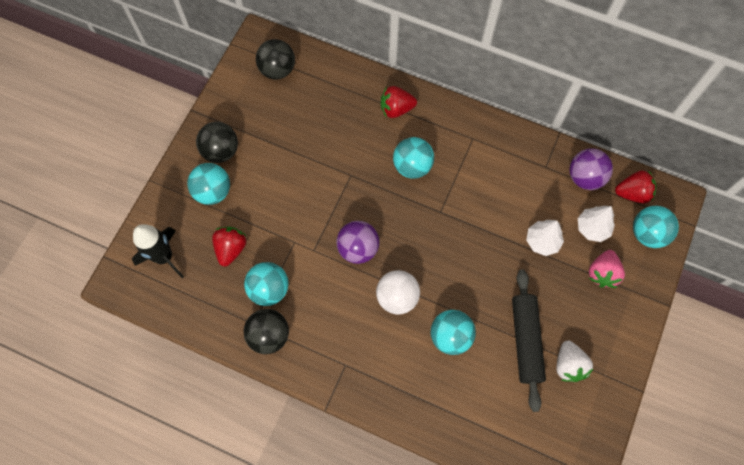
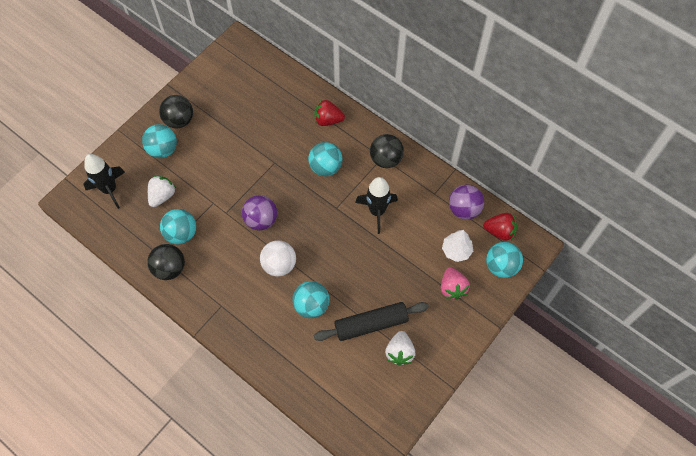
camera: 15 degrees right, 5 degrees down
(231, 249) = (162, 196): red strawberry -> white strawberry
(277, 70) = (244, 69): black ball -> black ball (386, 159)
(488, 204) = (377, 211): none -> black rocket
(526, 340) = (371, 324): black rolling pin -> black rolling pin turned 60 degrees clockwise
(542, 241) = (411, 251): white tree -> none
(602, 273) = (452, 288): pink strawberry -> pink strawberry turned 45 degrees counterclockwise

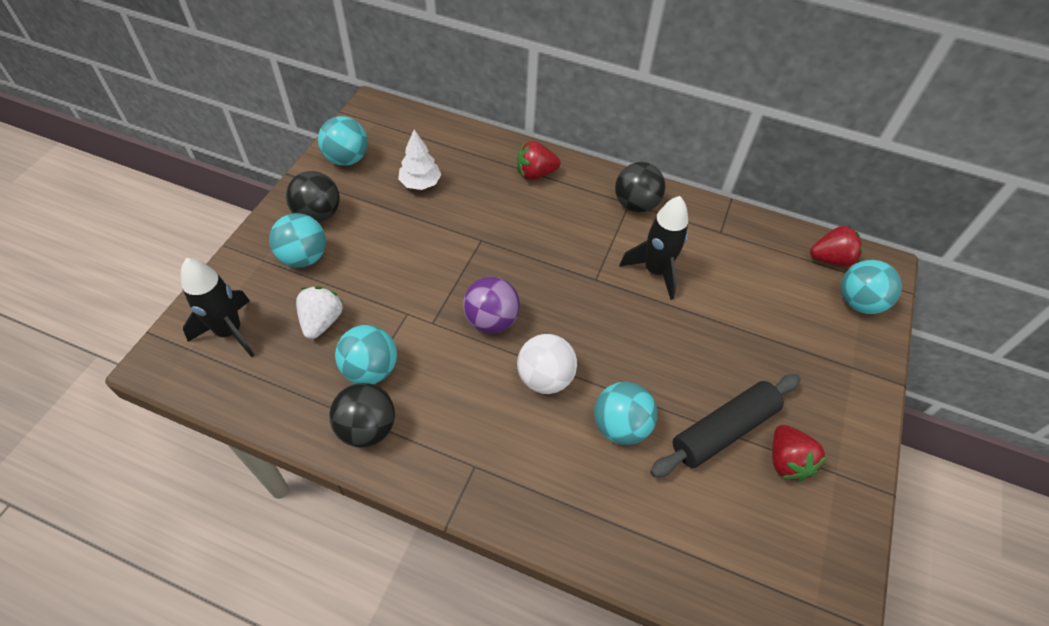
camera: 20 degrees left, 10 degrees down
(325, 167) = (557, 231): turquoise ball -> turquoise ball (347, 159)
(399, 352) = (787, 461): white strawberry -> red strawberry
(452, 288) = (811, 347): pink strawberry -> none
(456, 250) = (789, 296): white tree -> white tree (420, 183)
(464, 209) = (770, 243): purple ball -> none

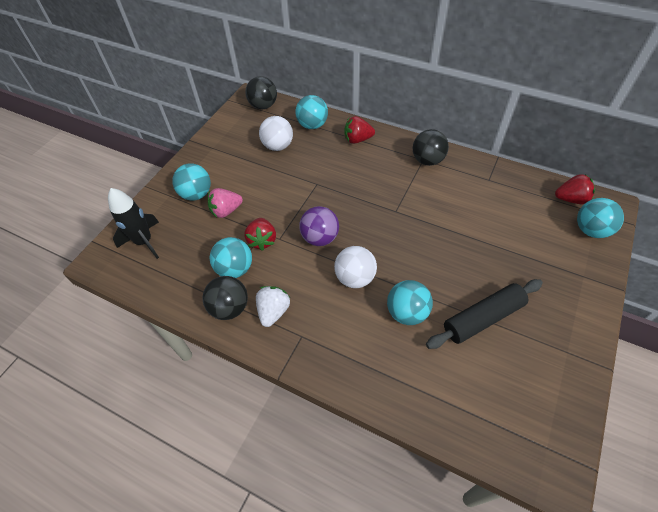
camera: 10 degrees right, 0 degrees up
(318, 214) = (208, 166): black ball -> black ball (263, 106)
(322, 321) = (205, 236): white strawberry -> white strawberry (273, 311)
(347, 159) = (230, 130): turquoise ball -> turquoise ball (312, 125)
(350, 282) = (226, 211): none -> pink strawberry
(420, 183) = (278, 146): white tree -> white ball
(655, 271) = (439, 206): black rocket -> none
(787, 461) = (529, 342): red strawberry -> red strawberry (262, 240)

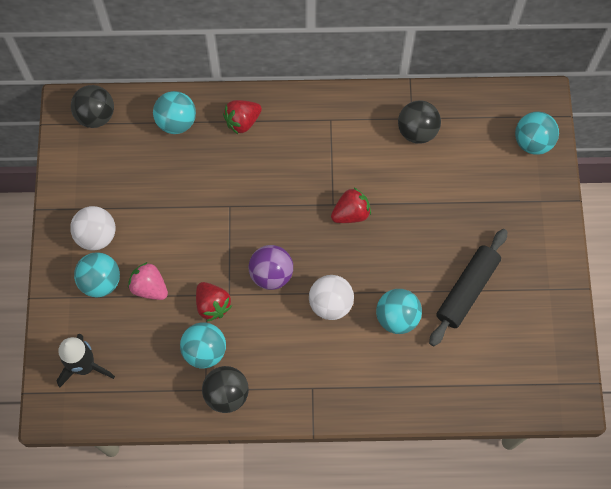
camera: 30 degrees left, 15 degrees up
(226, 211) = (149, 287): pink strawberry -> pink strawberry turned 90 degrees clockwise
(273, 311) = (271, 376): white strawberry -> none
(278, 146) = (153, 172): white ball -> white ball (96, 235)
(427, 160) = (336, 119): black ball -> black ball (417, 131)
(571, 199) = (503, 109): red strawberry -> red strawberry (351, 213)

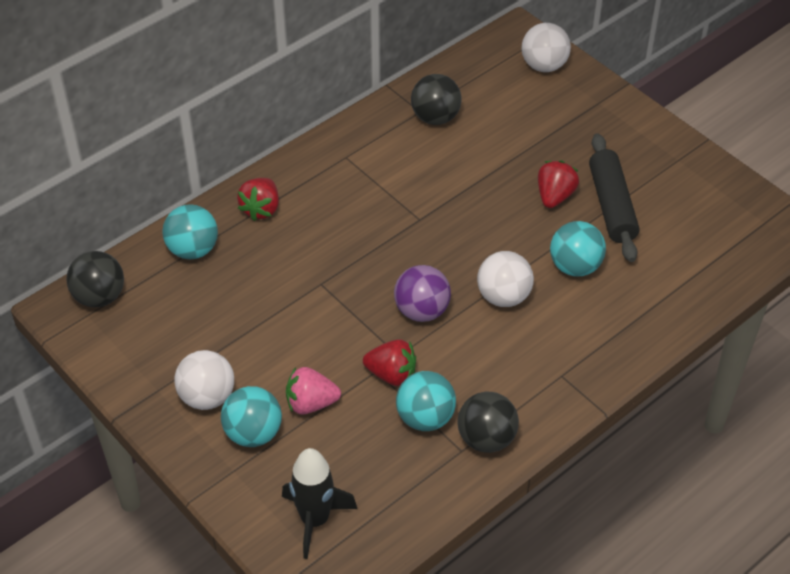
camera: 40 degrees left, 20 degrees down
(351, 213) = (444, 215): red strawberry -> red strawberry (555, 196)
(532, 142) = (544, 65): turquoise ball -> white ball

